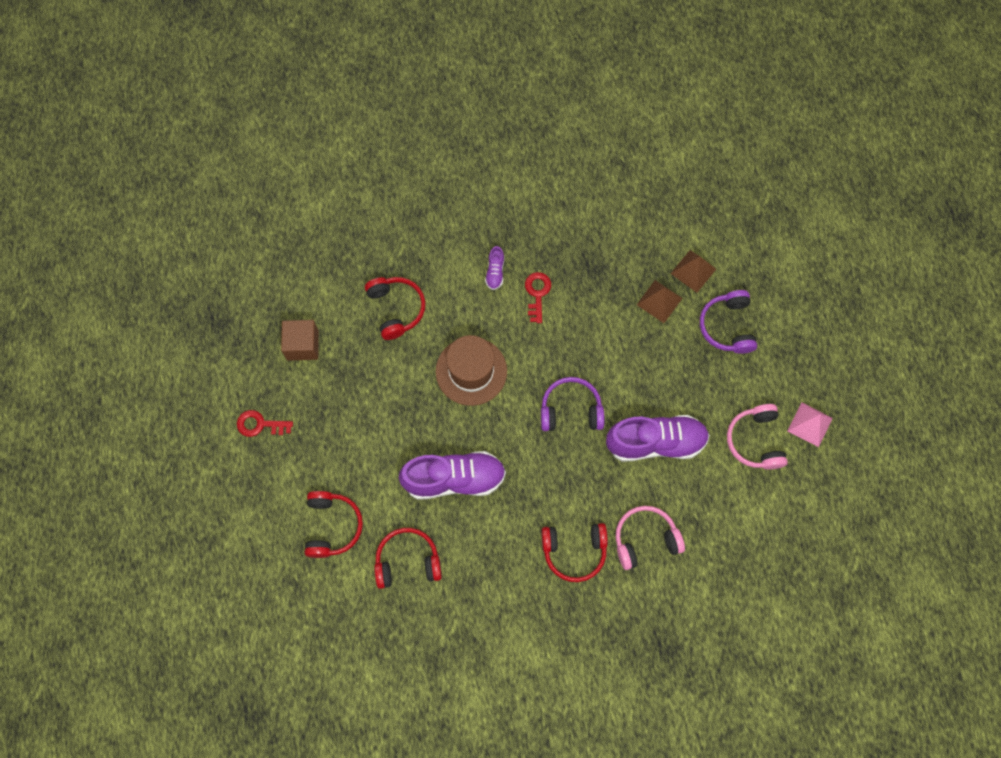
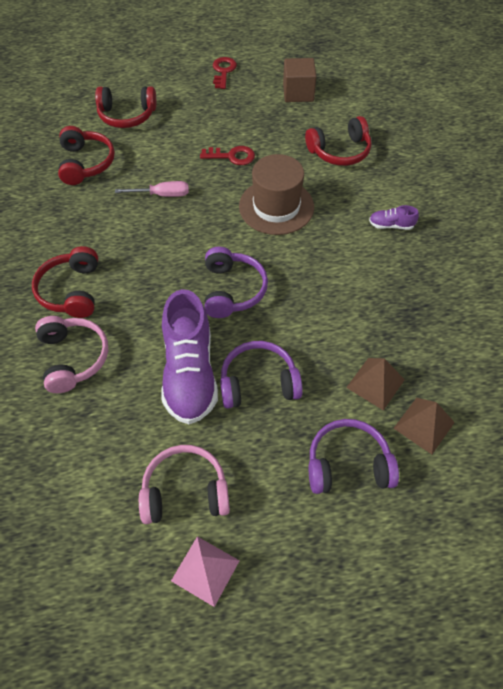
camera: 90 degrees right, 15 degrees down
(454, 479) = (162, 195): purple shoe -> pink screwdriver
(537, 293) = (370, 261): red key -> red key (232, 156)
(662, 388) = (258, 383): none -> purple headphones

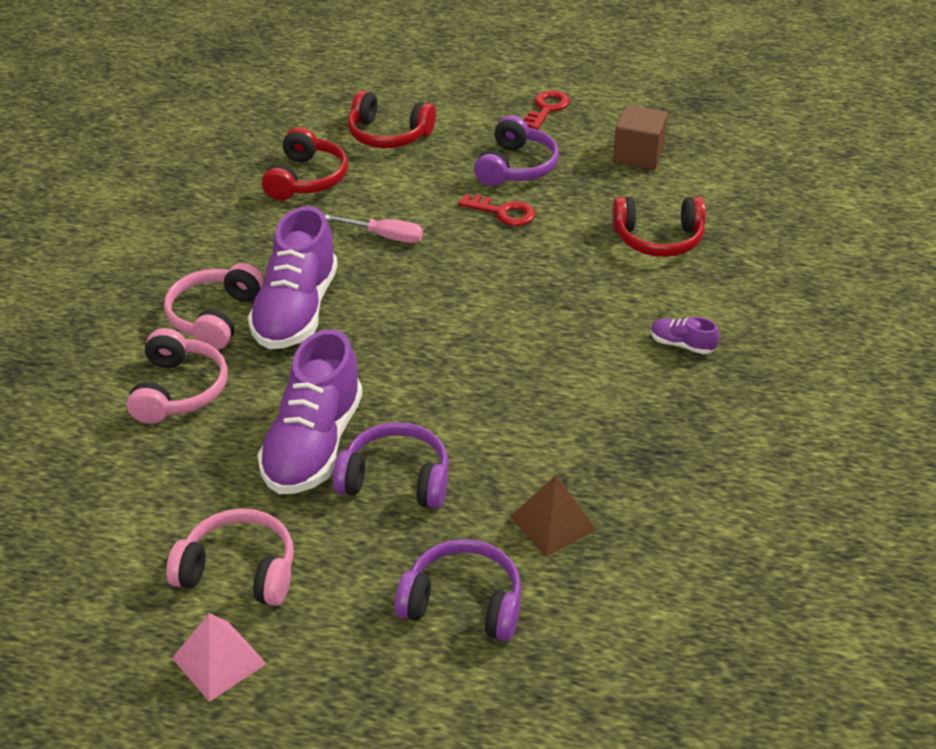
camera: 20 degrees right, 15 degrees down
(71, 291) = (215, 317): red headphones -> pink headphones
(127, 269) = (296, 311): none -> purple shoe
(232, 290) = (418, 367): purple headphones -> purple headphones (516, 167)
(276, 206) = (531, 285): brown hat -> none
(424, 425) = (592, 589): brown pyramid -> none

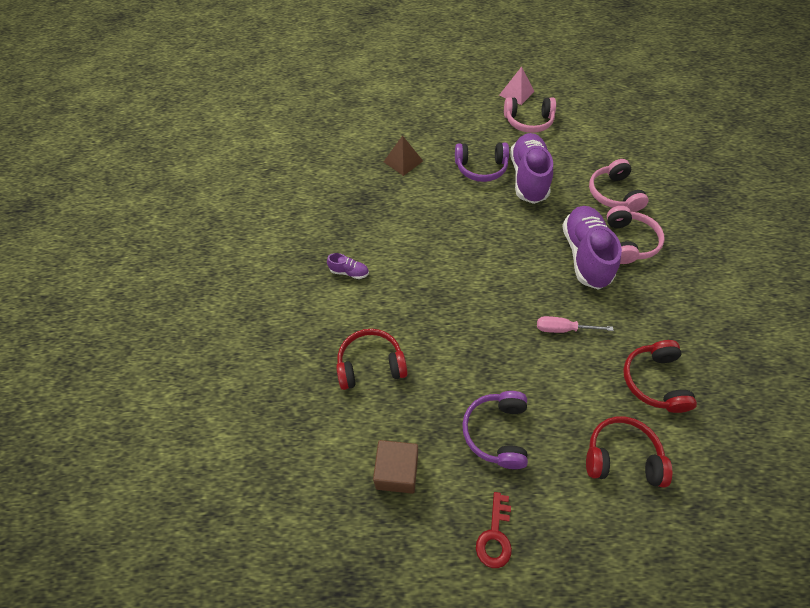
camera: 170 degrees right, 15 degrees up
(463, 603) = (432, 125): purple headphones -> none
(503, 212) = (490, 372): red key -> none

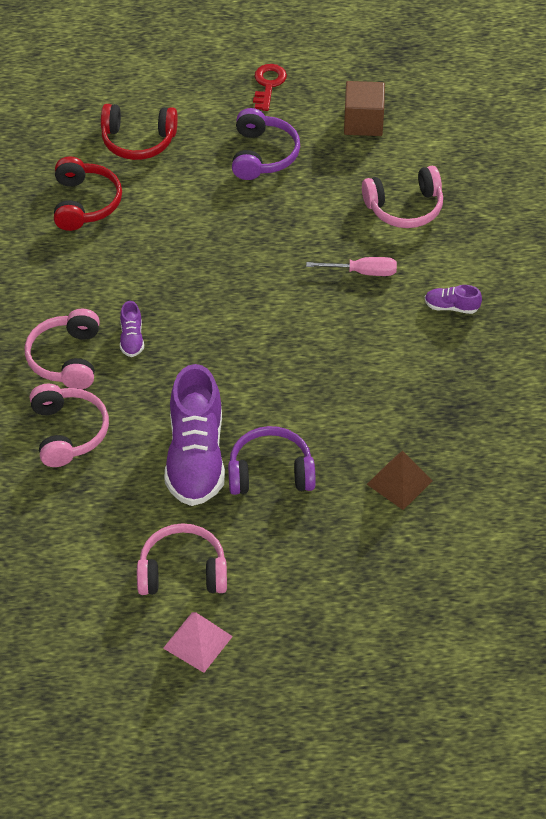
camera: 175 degrees right, 5 degrees down
(370, 365) = (405, 207): red headphones -> pink headphones
(563, 329) = (177, 250): pink screwdriver -> pink screwdriver (362, 272)
(585, 255) = (132, 338): purple shoe -> purple shoe, size x0.43

